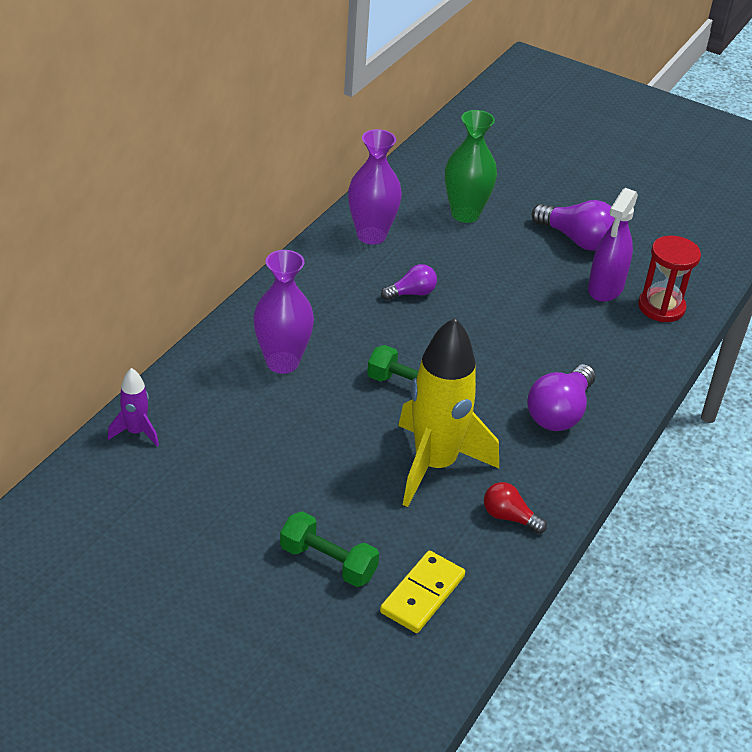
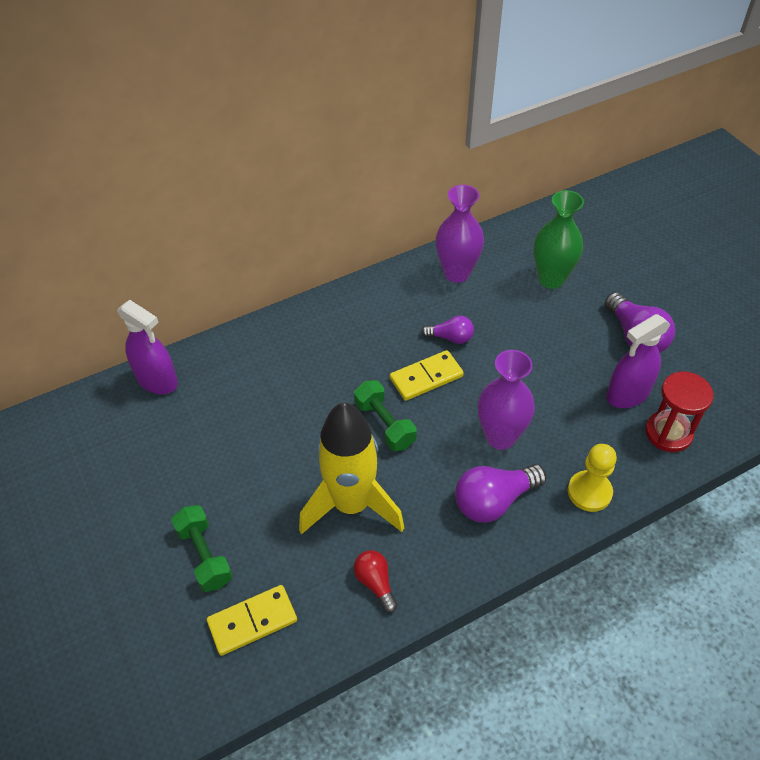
camera: 35 degrees right, 10 degrees up
(136, 432) = (157, 380): purple rocket -> purple spray bottle
(282, 362) = (303, 362): purple vase -> purple vase (500, 437)
(416, 335) = (426, 377): none -> yellow domino
(633, 376) = (589, 492): none -> yellow pawn

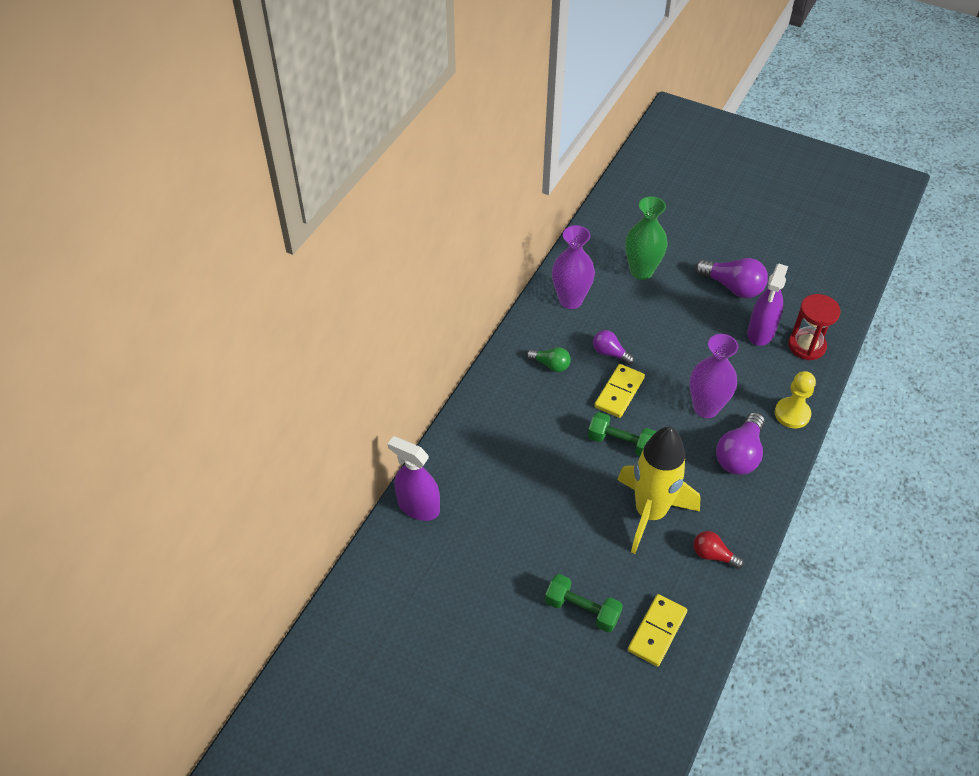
camera: 35 degrees left, 0 degrees up
(157, 380) = (418, 506): purple spray bottle -> purple spray bottle turned 150 degrees counterclockwise
(385, 320) = (551, 365): none -> green light bulb
(451, 337) = (610, 353): purple light bulb -> purple light bulb turned 120 degrees counterclockwise

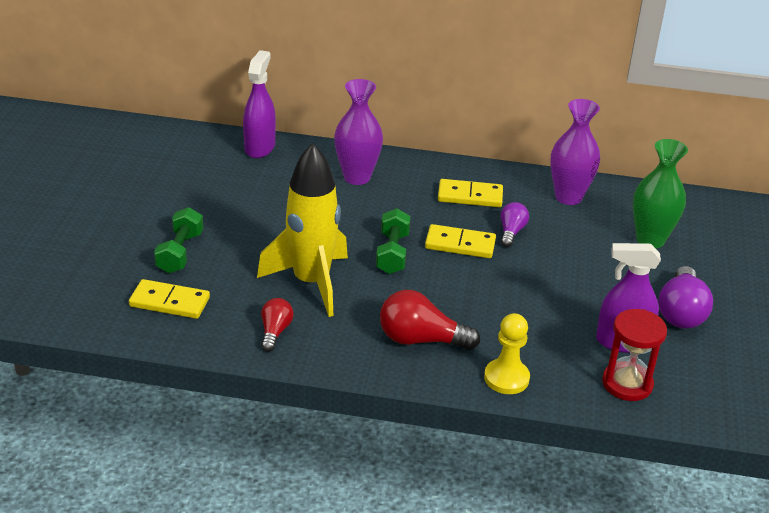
camera: 70 degrees right, 15 degrees down
(551, 365) = (470, 196): green light bulb -> yellow domino
(706, 408) = (475, 308): purple vase -> purple vase (357, 177)
(739, 455) = (421, 340): purple light bulb -> red light bulb

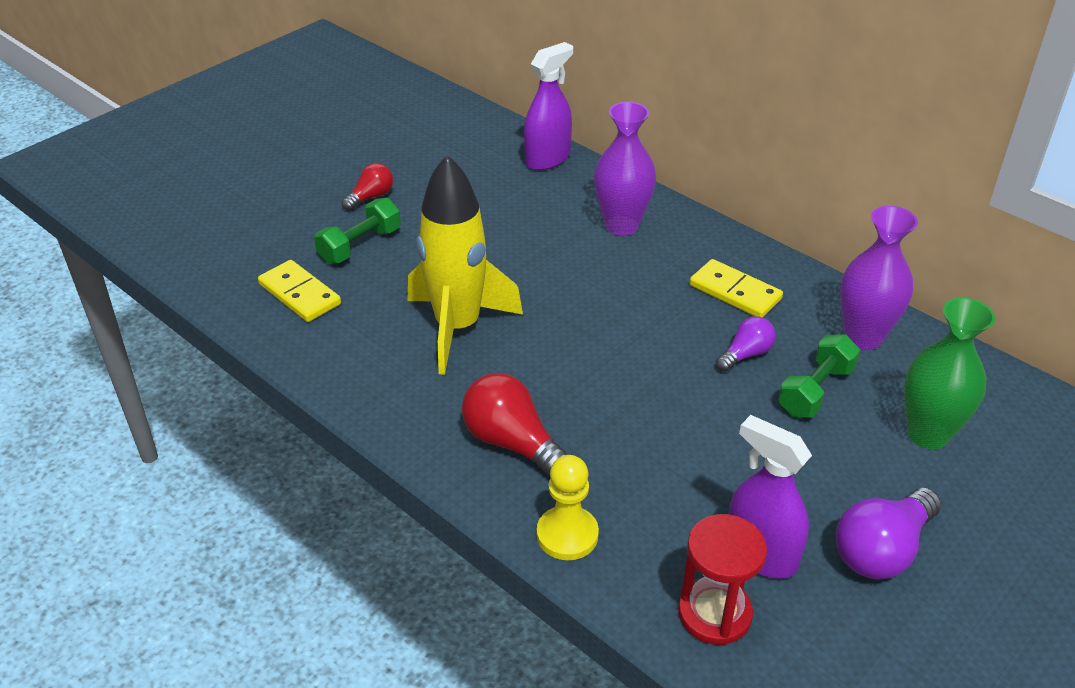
camera: 35 degrees right, 5 degrees up
(275, 331) = (368, 368): red light bulb -> red light bulb (371, 197)
(392, 253) = (578, 328): green dumbbell -> green dumbbell (816, 391)
(460, 244) = (667, 346): yellow domino -> none

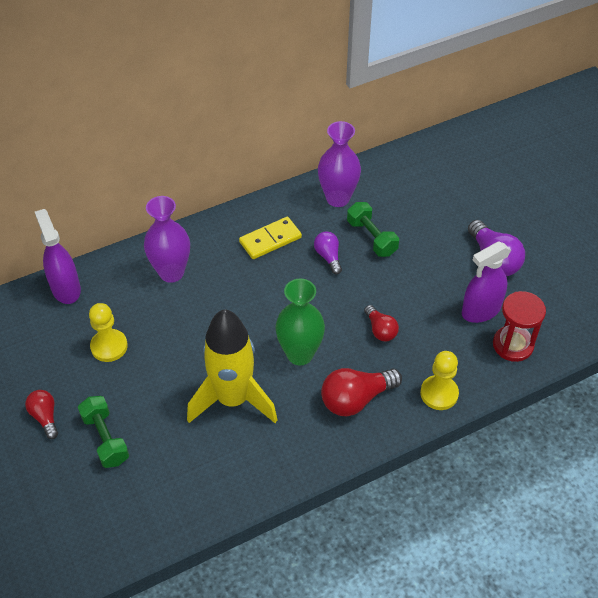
camera: 70 degrees left, 10 degrees up
(299, 294) = (145, 493): yellow domino -> none
(485, 211) = (109, 346): none -> yellow pawn
(648, 441) = (380, 330): none -> red light bulb
(928, 434) = (422, 206): green vase -> green vase (300, 354)

